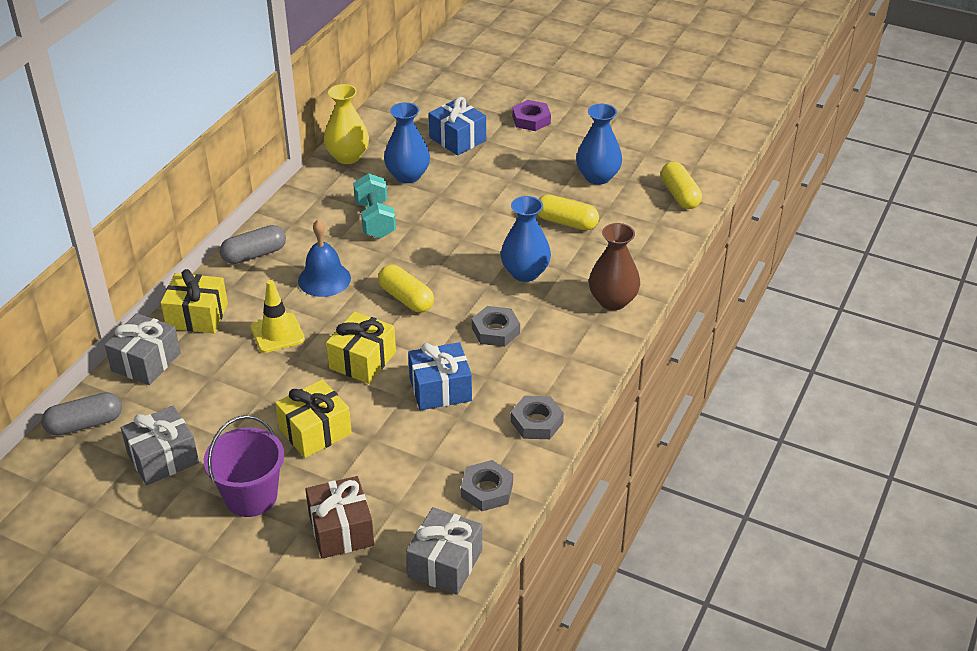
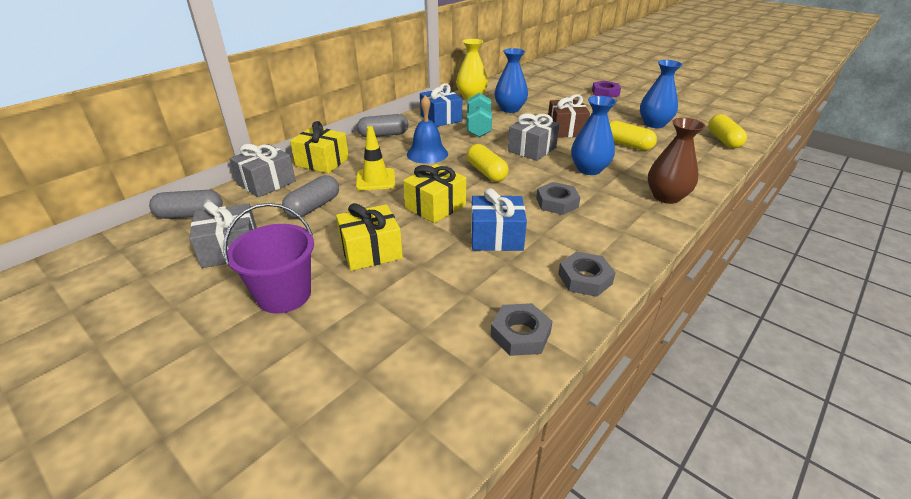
camera: 15 degrees right, 5 degrees down
(223, 386) = (313, 207): none -> grey capsule
(341, 530) = (353, 344): brown gift -> brown gift (566, 130)
(445, 563) = (451, 408): grey gift -> grey gift (532, 149)
(457, 139) = (550, 96): blue gift -> blue gift (441, 118)

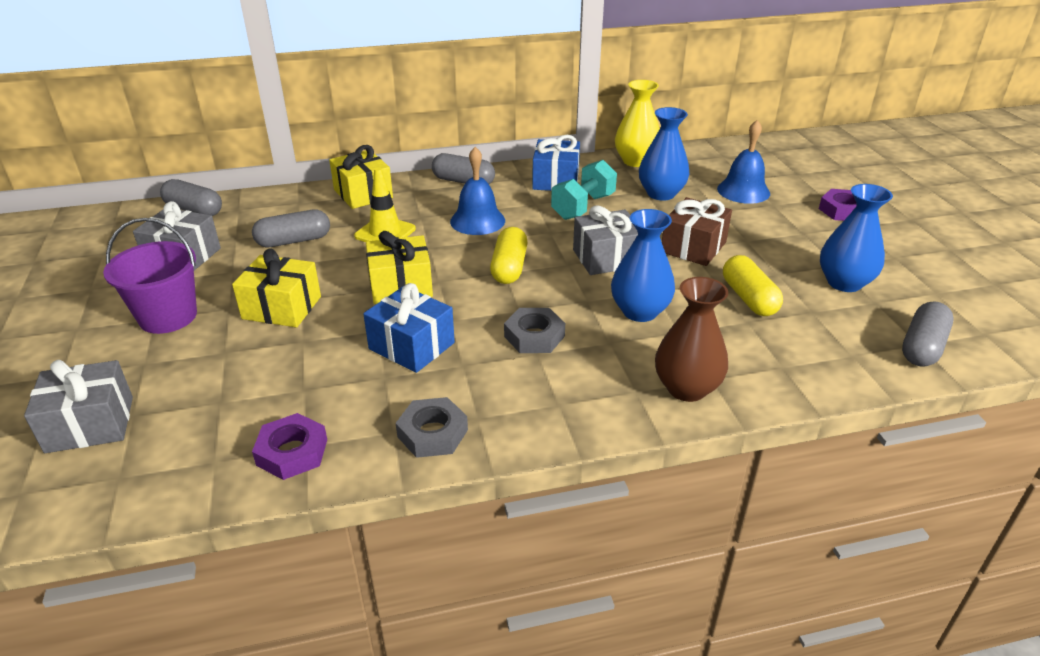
camera: 35 degrees right, 0 degrees up
(266, 183) = (288, 199): grey gift -> grey gift (90, 424)
(520, 334) = (292, 452): grey nut -> purple nut
(548, 96) = (743, 191): none -> blue bell
(723, 140) = (922, 347): yellow capsule -> grey capsule

